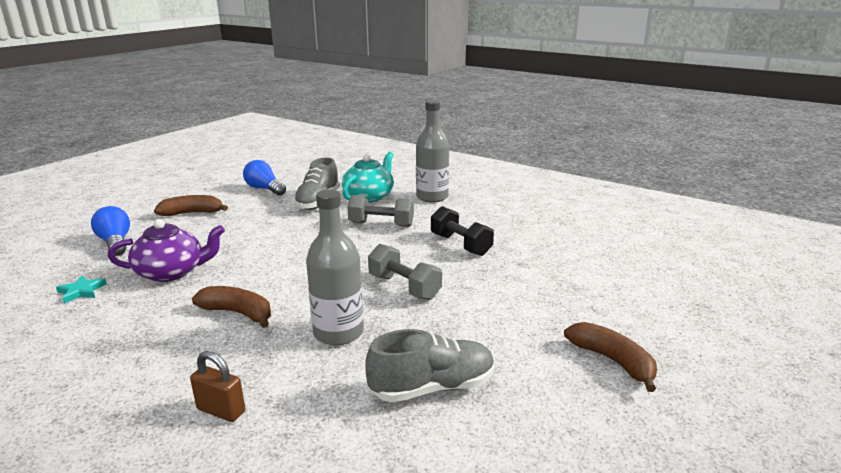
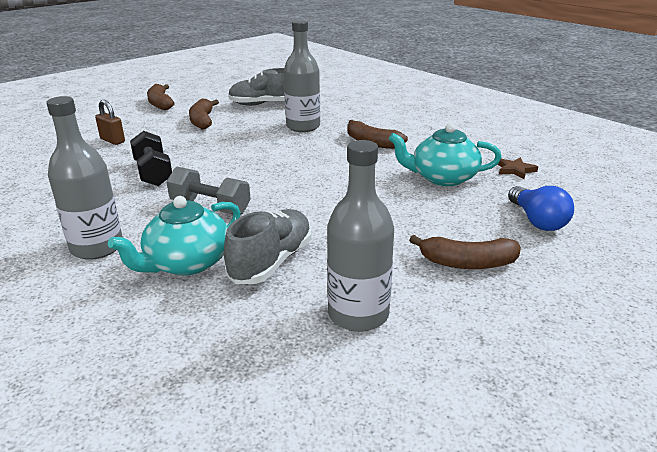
camera: 165 degrees left, 5 degrees up
(81, 291) = (515, 170): turquoise star -> brown star
(172, 272) = (442, 178): purple teapot -> turquoise teapot
(221, 410) = (373, 107): brown padlock -> brown padlock (112, 140)
(264, 189) = (358, 314): blue light bulb -> grey bottle
(404, 287) = (240, 145): grey dumbbell -> none
(493, 325) = (202, 121): none -> brown banana

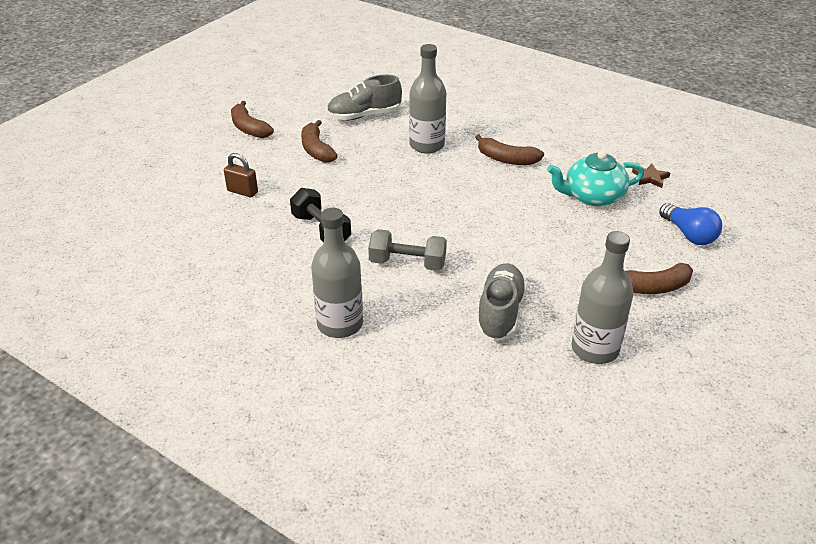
camera: 15 degrees left, 10 degrees up
(187, 263) = (430, 326): turquoise teapot -> none

